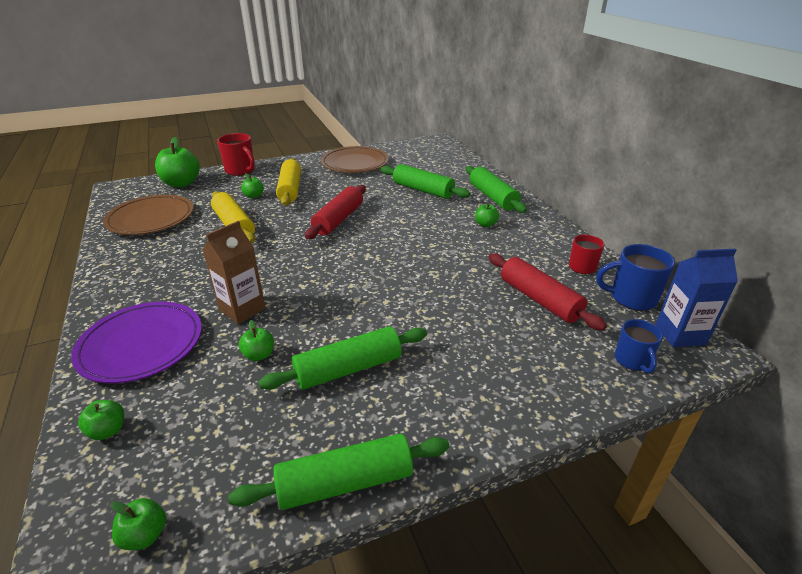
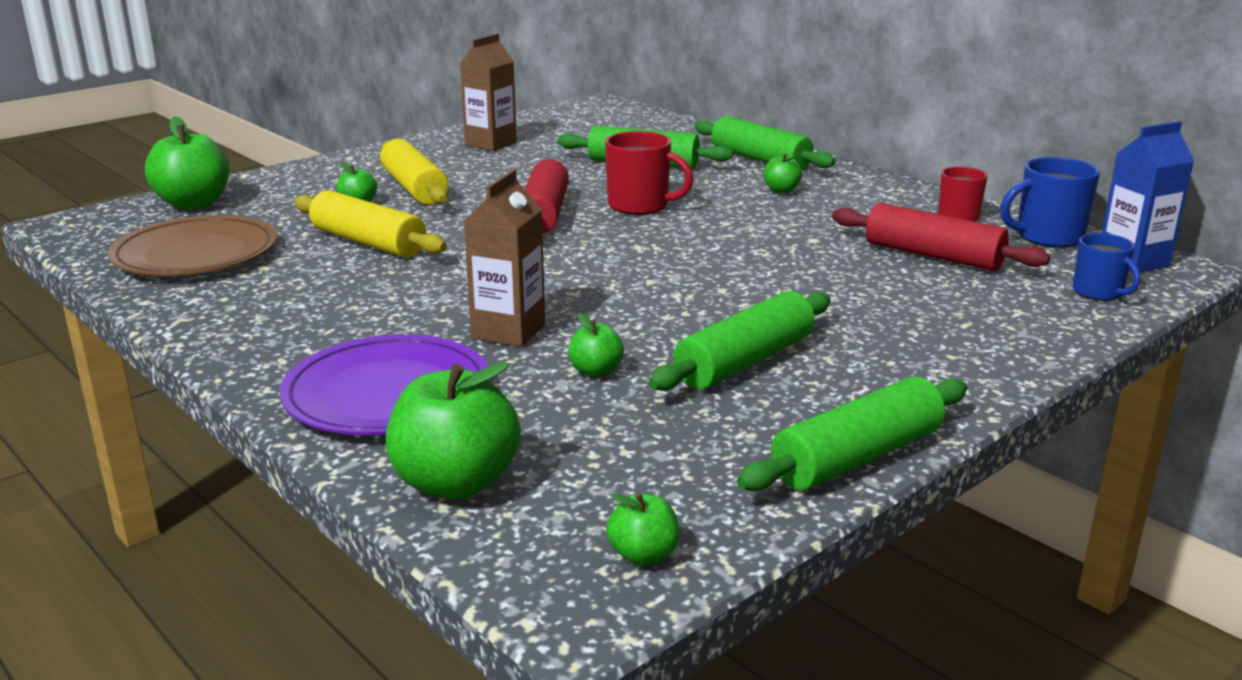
camera: 20 degrees left, 10 degrees down
(108, 430) = (455, 483): green apple -> green apple, size x2.00
(240, 170) = (289, 175): red mug -> red mug (640, 206)
(355, 163) = (491, 144): brown plate -> brown carton

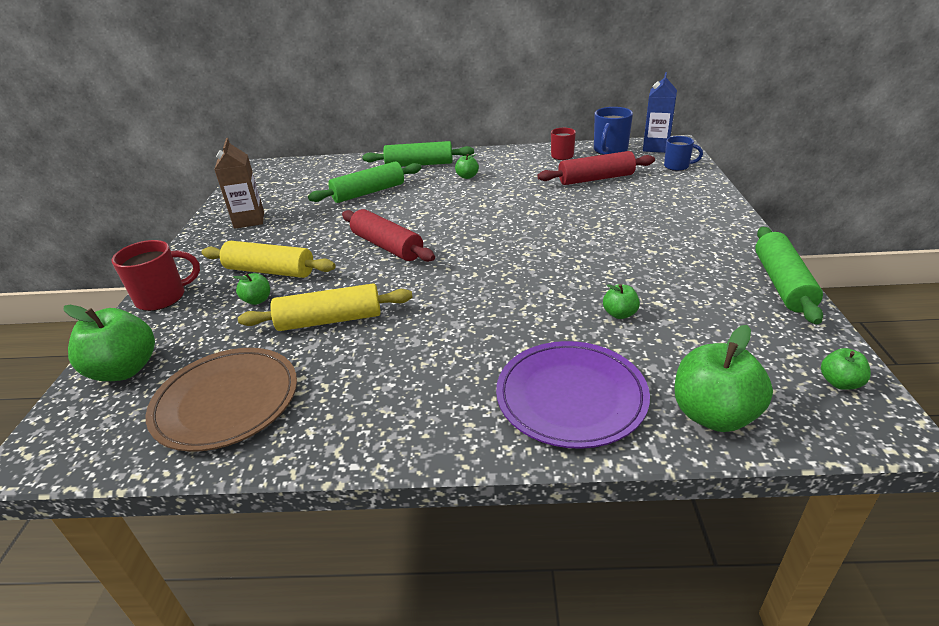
camera: 45 degrees left, 10 degrees up
(508, 331) = (535, 321): brown carton -> none
(640, 206) = (424, 216): red mug -> red mug (162, 298)
(745, 362) = (655, 269): green rolling pin -> none

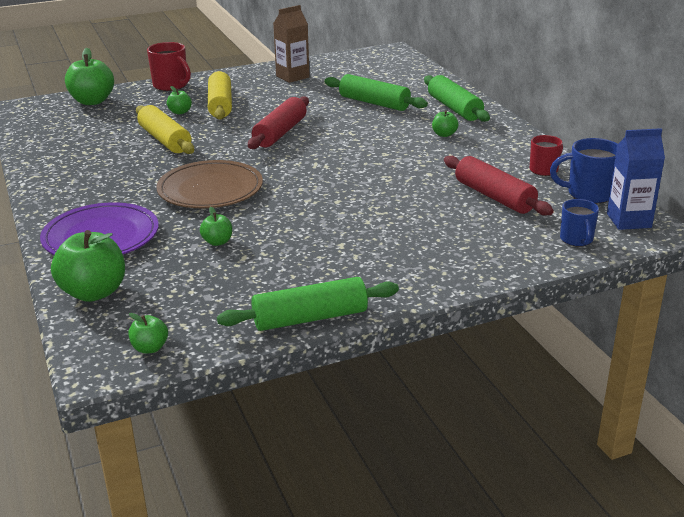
camera: 65 degrees right, 5 degrees down
(226, 402) = (70, 135): brown plate -> brown plate (210, 189)

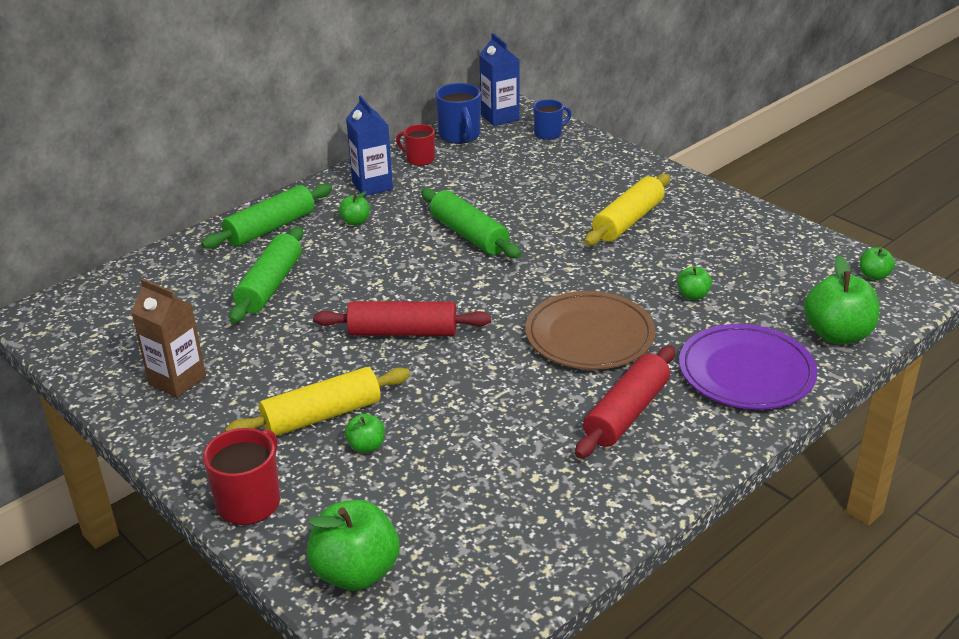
camera: 110 degrees left, 5 degrees up
(165, 140) = (474, 422): yellow rolling pin -> yellow rolling pin (628, 221)
(310, 318) = (763, 218): green rolling pin -> green rolling pin (469, 234)
(494, 197) = (494, 175): red rolling pin -> red rolling pin (626, 413)
(502, 146) = (372, 186): none -> blue carton

